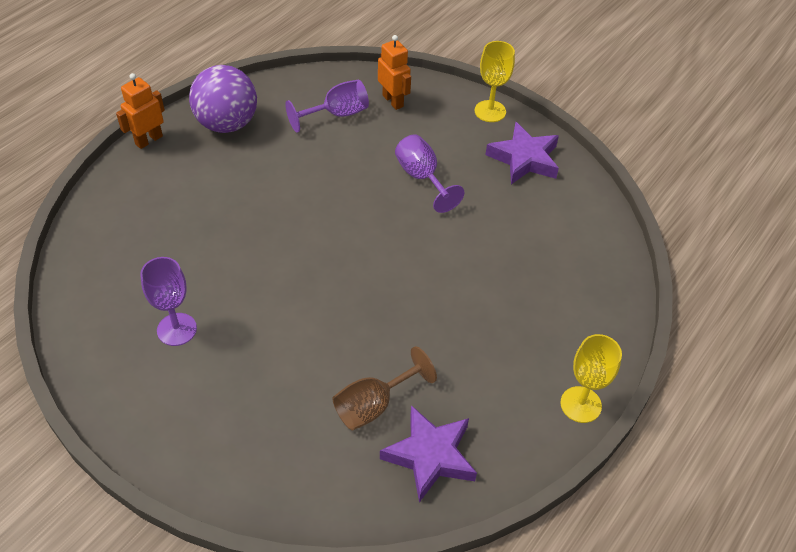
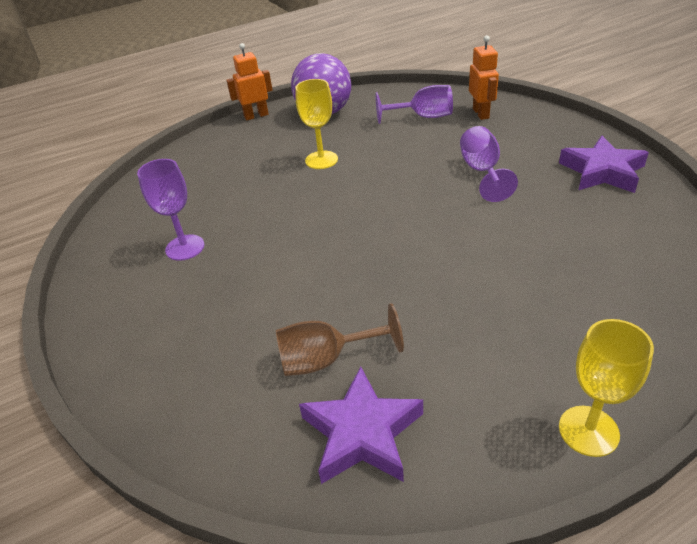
camera: 30 degrees right, 10 degrees down
(490, 111) = (578, 131): yellow goblet -> yellow goblet (321, 160)

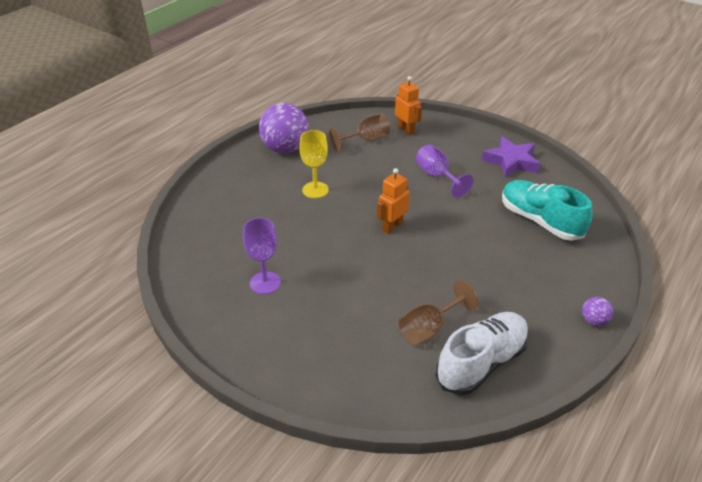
camera: 30 degrees left, 0 degrees up
(256, 116) = (228, 161): orange robot -> orange robot (392, 226)
(362, 433) = (481, 362): purple star -> white shoe
(423, 117) = (366, 140): purple goblet -> brown goblet
(588, 431) = (593, 321): yellow goblet -> purple ball
(594, 257) = (540, 221): none -> turquoise shoe

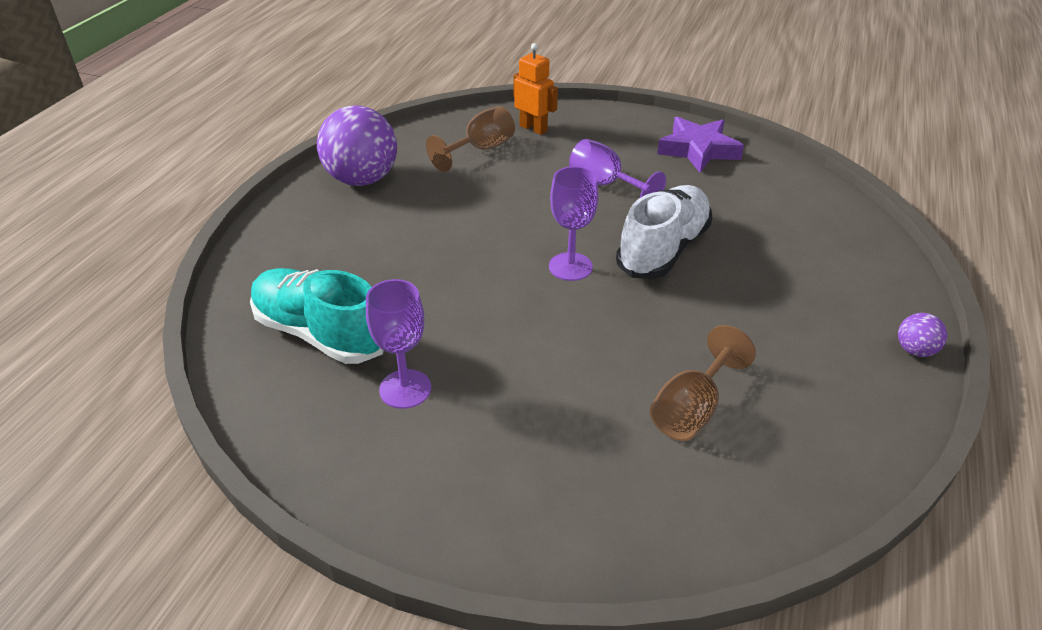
camera: 15 degrees left, 0 degrees up
(315, 190) = (432, 232): yellow goblet -> none
(392, 226) = (570, 267): orange robot -> purple goblet
(481, 362) = (792, 446): white shoe -> white shoe (663, 249)
(540, 221) = (775, 223): turquoise shoe -> turquoise shoe (320, 333)

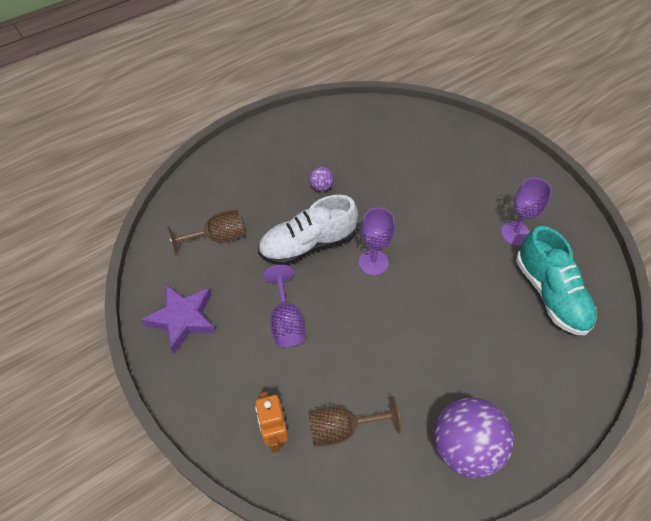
camera: 145 degrees left, 15 degrees up
(691, 409) = (387, 157): brown goblet -> brown goblet (218, 237)
(915, 350) = (262, 130): purple ball -> purple ball (321, 187)

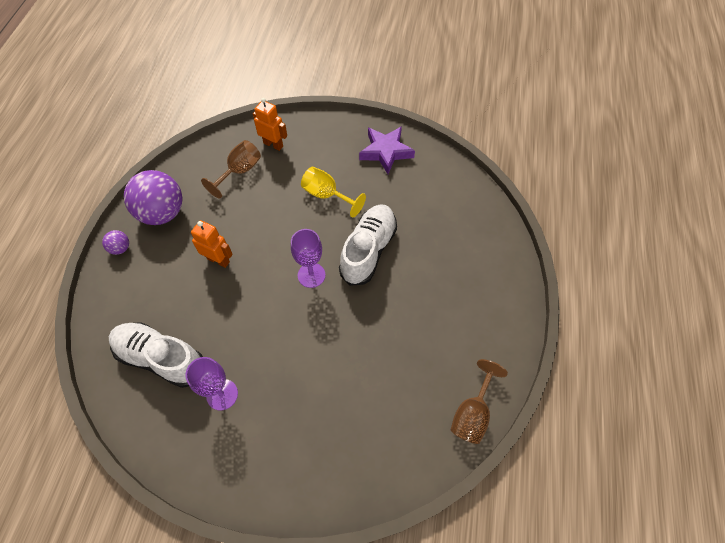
camera: 135 degrees right, 5 degrees up
(218, 237) = (430, 207): brown goblet -> brown goblet (472, 413)
(286, 322) = (327, 195): purple goblet -> yellow goblet
(321, 187) = (411, 303): purple ball -> purple ball (120, 248)
(442, 341) = (218, 260): none -> orange robot
(550, 294) = (161, 358): turquoise shoe -> white shoe

